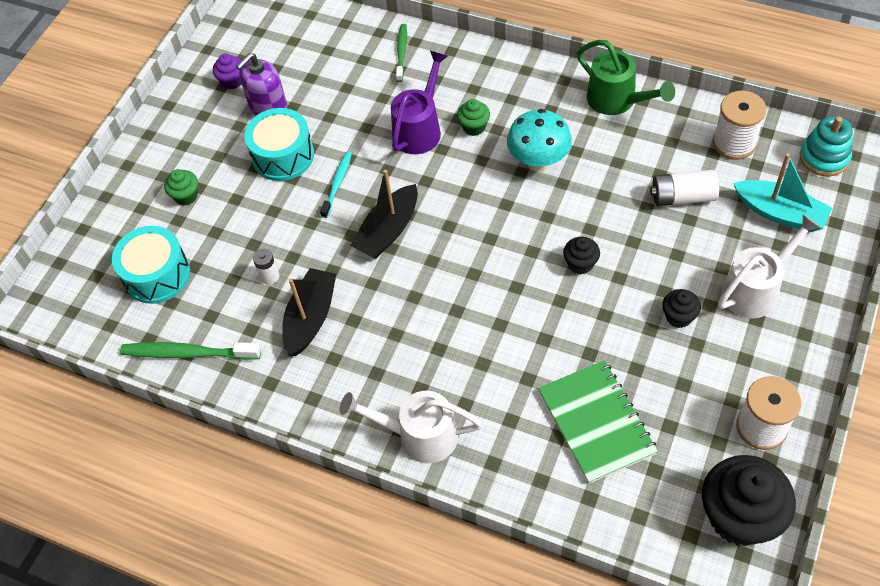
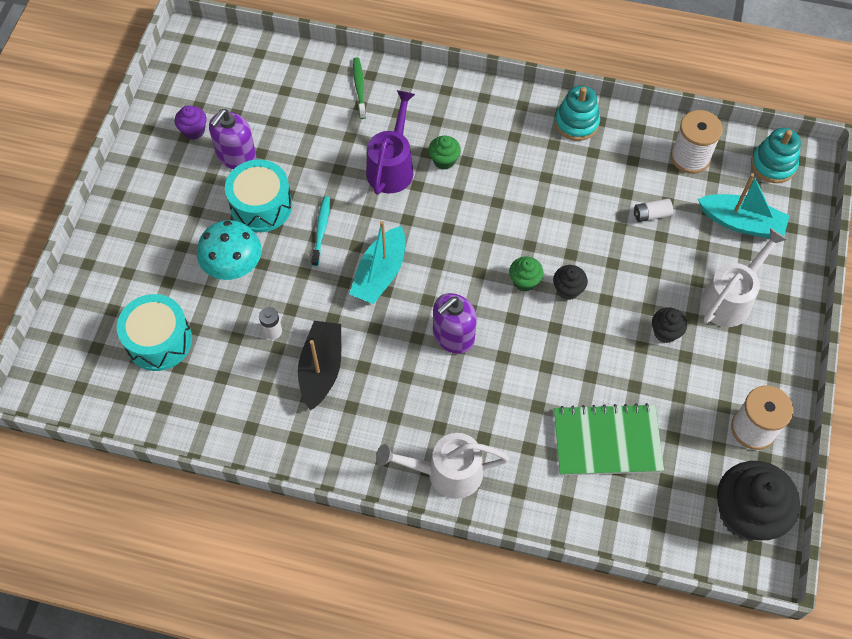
camera: 15 degrees left, 5 degrees up
(186, 196) = (171, 256): green cupcake -> green cupcake (524, 281)
(188, 353) = (207, 417): green toothbrush -> none
(388, 231) = (380, 273): black boat -> turquoise boat
(452, 298) = (453, 336): none -> purple soap dispenser
(538, 161) = (512, 191): turquoise mushroom -> turquoise mushroom (234, 268)
(596, 422) = (607, 441): green notebook -> green notebook turned 60 degrees counterclockwise
(617, 101) = (576, 123): green watering can -> turquoise stacking toy
(682, 197) = (651, 215): white battery -> white battery, size x0.61

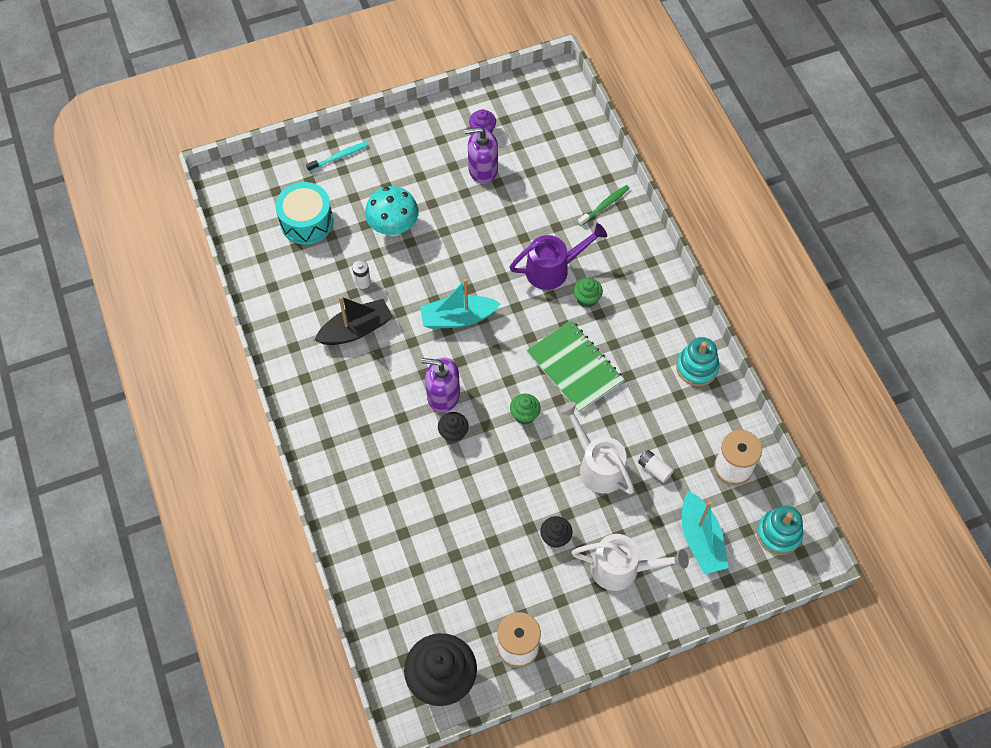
camera: 55 degrees right, 0 degrees up
(261, 205) = (455, 211): turquoise drum -> none
(321, 230) = (464, 259): turquoise toothbrush -> turquoise toothbrush (339, 157)
(445, 473) = (333, 455): white watering can -> white watering can (597, 465)
(568, 289) = (540, 448): black cupcake -> black cupcake (453, 433)
(607, 441) = (432, 547): green notebook -> green notebook (574, 367)

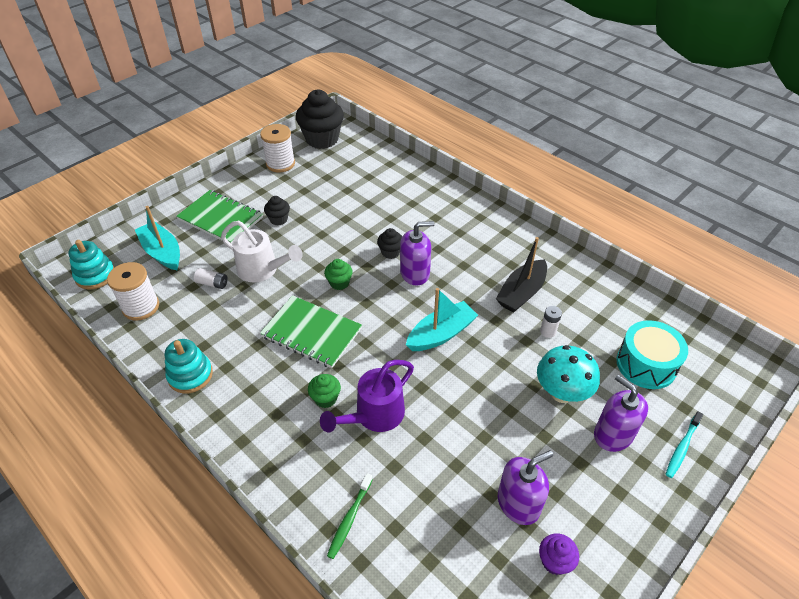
camera: 155 degrees right, 15 degrees down
(380, 184) = (613, 435): none -> purple soap dispenser
(623, 569) = (221, 219): white watering can -> green notebook

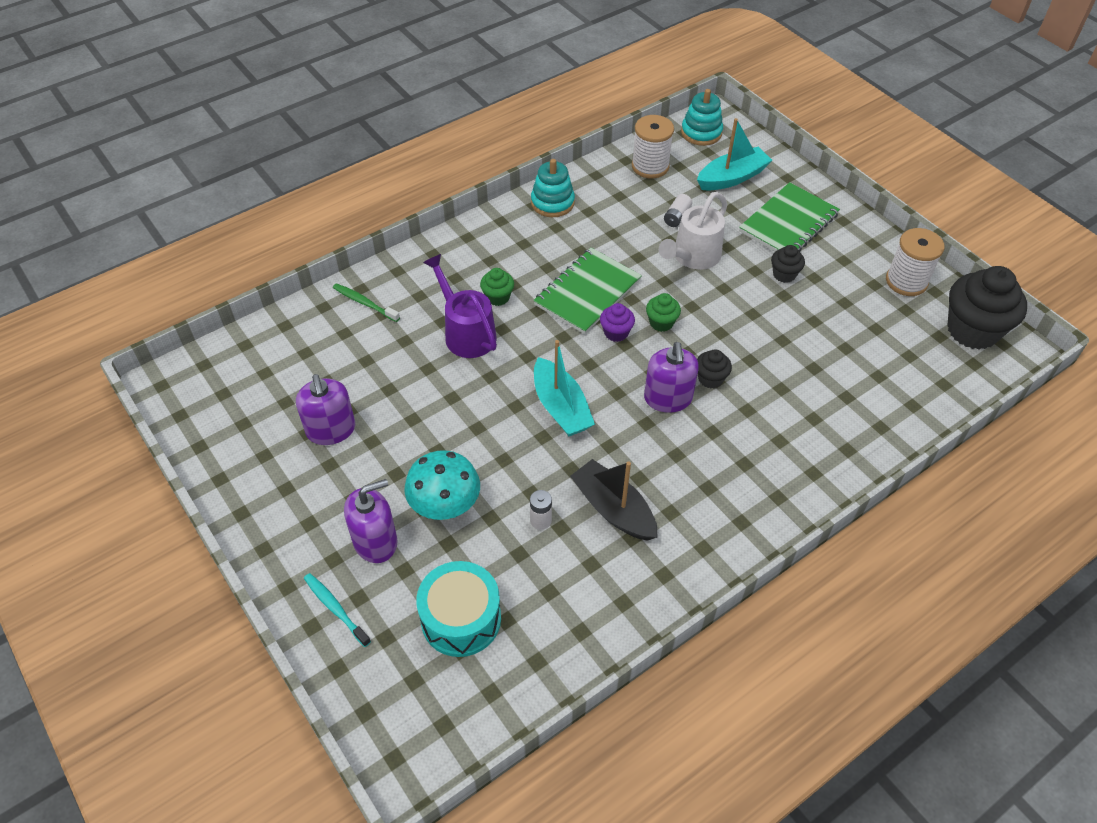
camera: 100 degrees right, 5 degrees up
(555, 561) = (266, 444): purple cupcake -> purple cupcake (616, 333)

